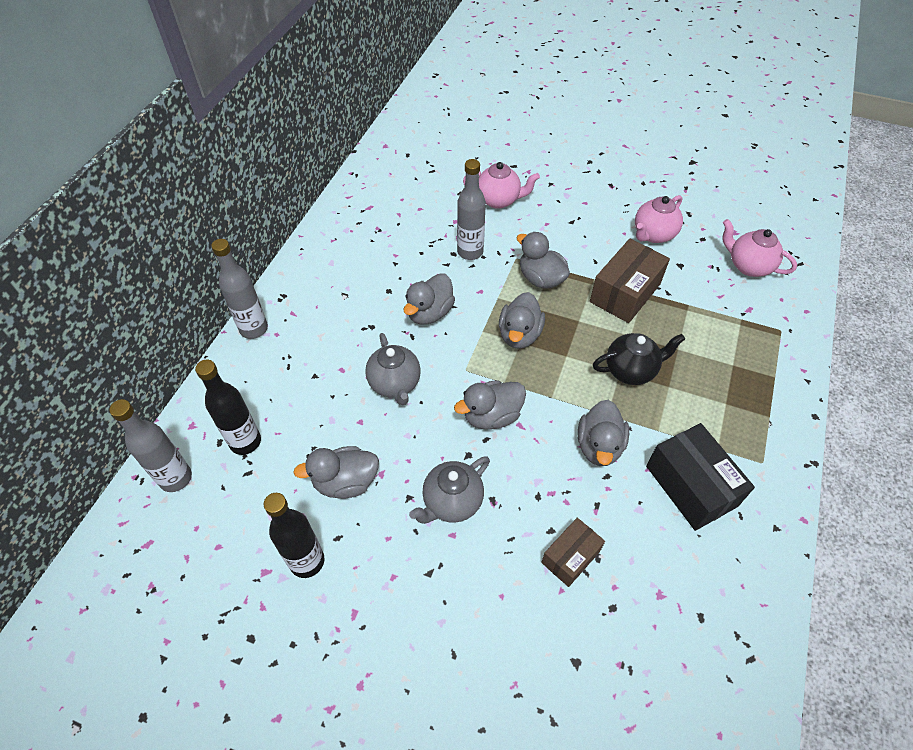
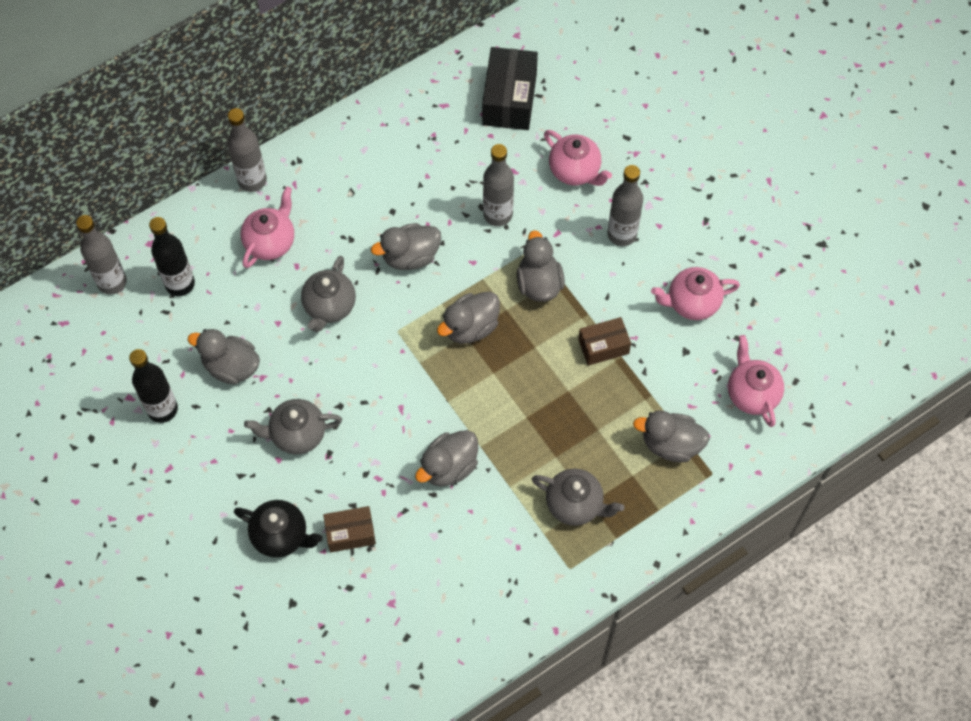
camera: 35 degrees right, 10 degrees up
(305, 364) = (271, 242): none -> pink teapot
(491, 416) = (384, 385): grey duck -> grey duck (671, 444)
(566, 220) = (622, 234): none -> grey bottle
(625, 293) = (603, 346): brown box -> brown box, size x0.61
(631, 370) = (537, 422): black teapot -> black teapot (281, 536)
(691, 486) = (492, 546): black box -> black box (509, 99)
(717, 412) = (575, 505): none -> grey teapot

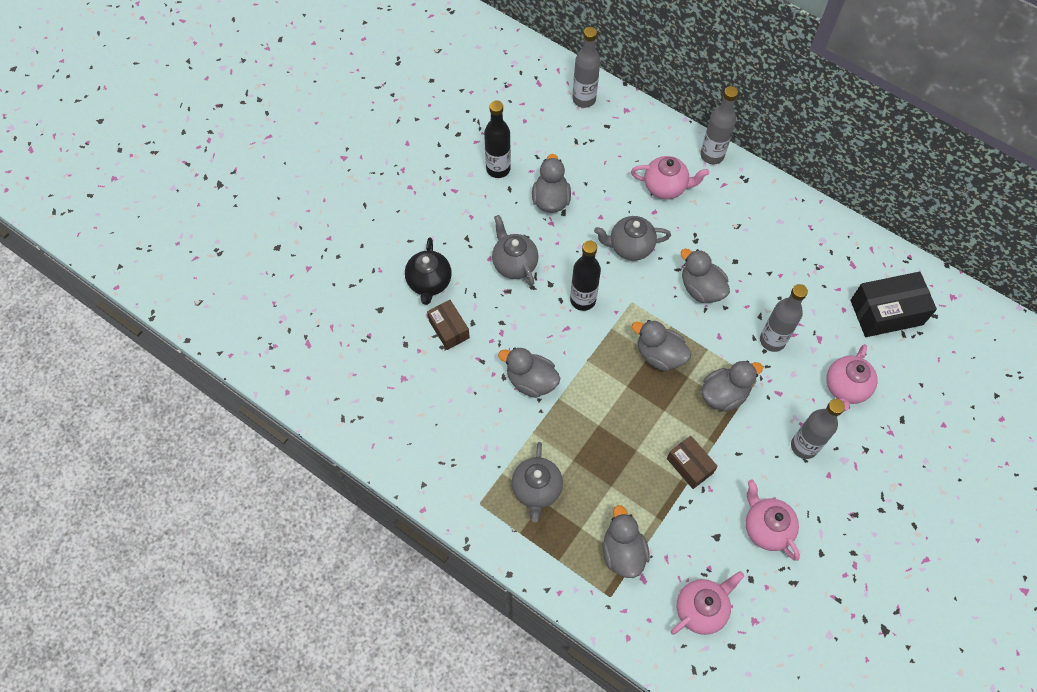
camera: 70 degrees right, 0 degrees up
(180, 284) = (602, 141): black bottle -> black bottle (583, 300)

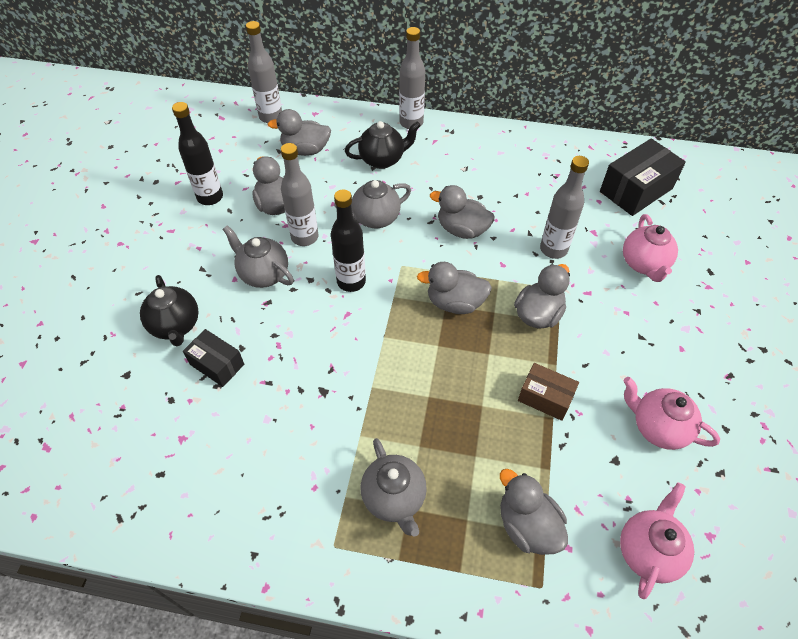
camera: 25 degrees left, 10 degrees down
(449, 329) = (217, 364): brown box -> black box
(531, 381) = (333, 381): grey duck -> grey duck (305, 150)
(665, 187) = (382, 160): pink teapot -> black teapot
(804, 446) = (642, 331): grey bottle -> grey bottle (305, 237)

